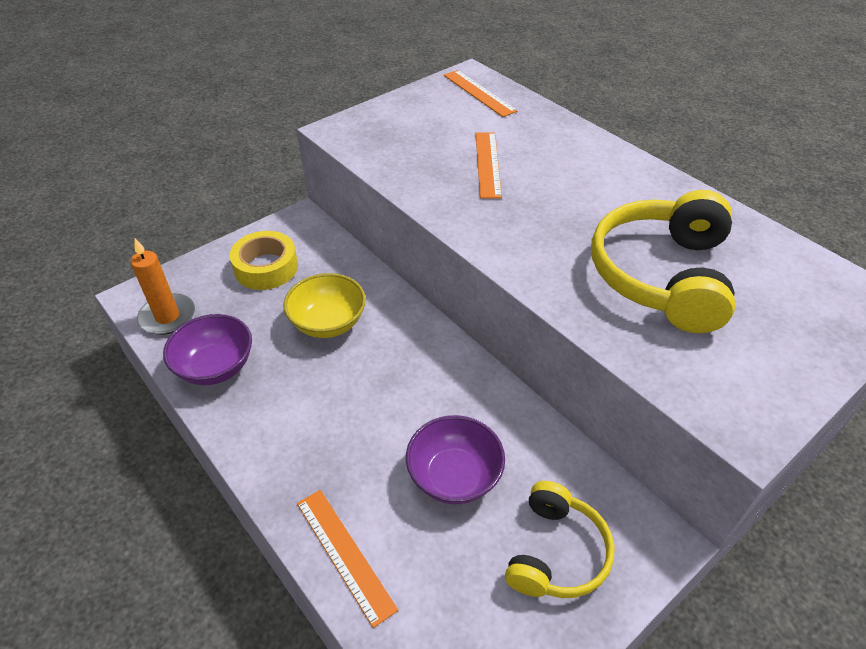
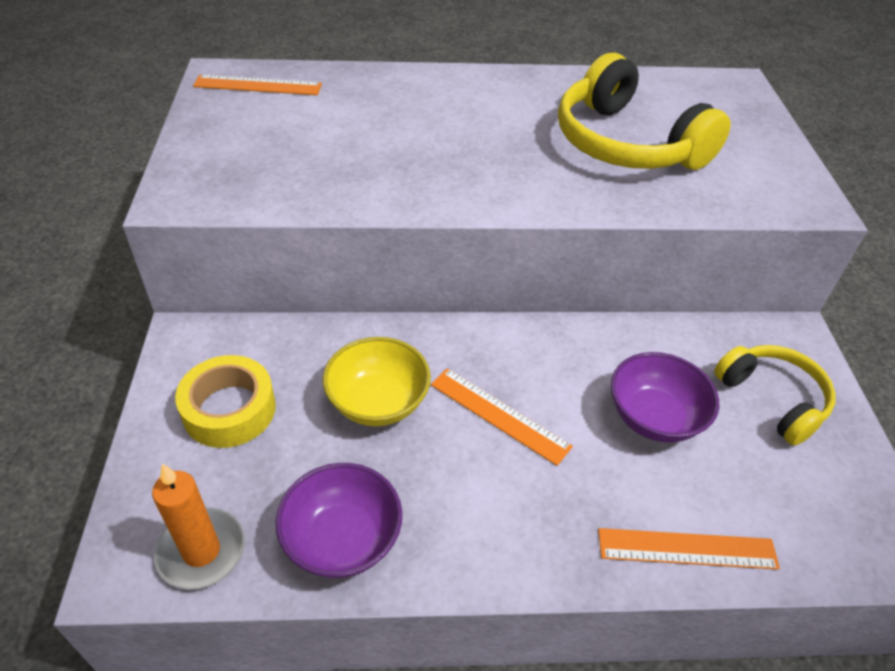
camera: 55 degrees left, 0 degrees up
(487, 164) = (376, 141): orange ruler -> orange ruler (499, 415)

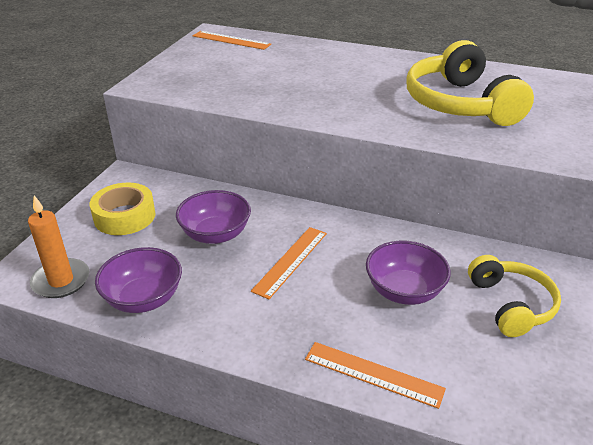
camera: 25 degrees right, 10 degrees down
(378, 402) = (215, 234): yellow bowl -> purple bowl
(499, 415) = (290, 261): orange ruler -> orange ruler turned 60 degrees clockwise

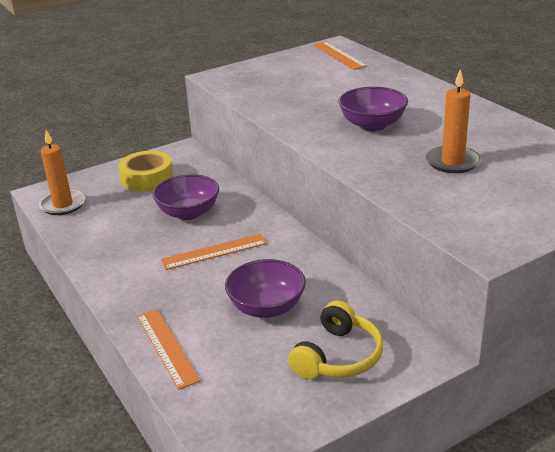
camera: 40 degrees right, 5 degrees down
(143, 298) = (93, 235): purple bowl -> purple bowl (372, 125)
(460, 104) = (452, 162): yellow headphones -> orange candle

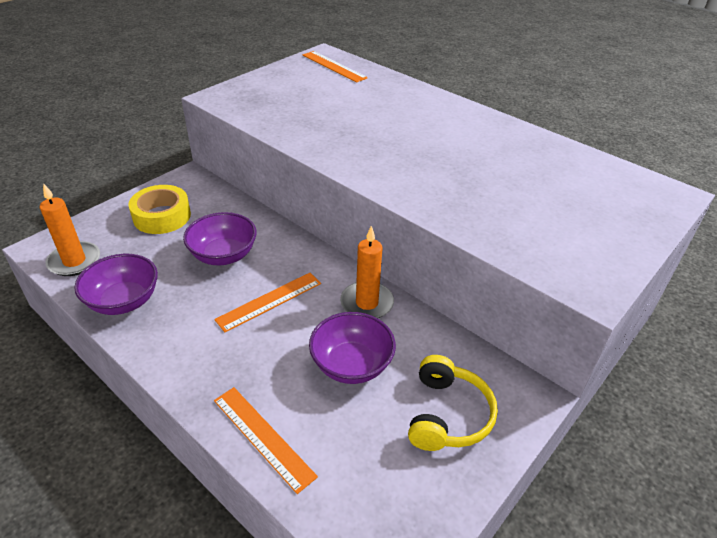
camera: 20 degrees left, 10 degrees up
(372, 125) = (406, 147): purple bowl -> purple bowl (124, 301)
(452, 162) = (504, 186): orange candle -> orange candle (367, 303)

